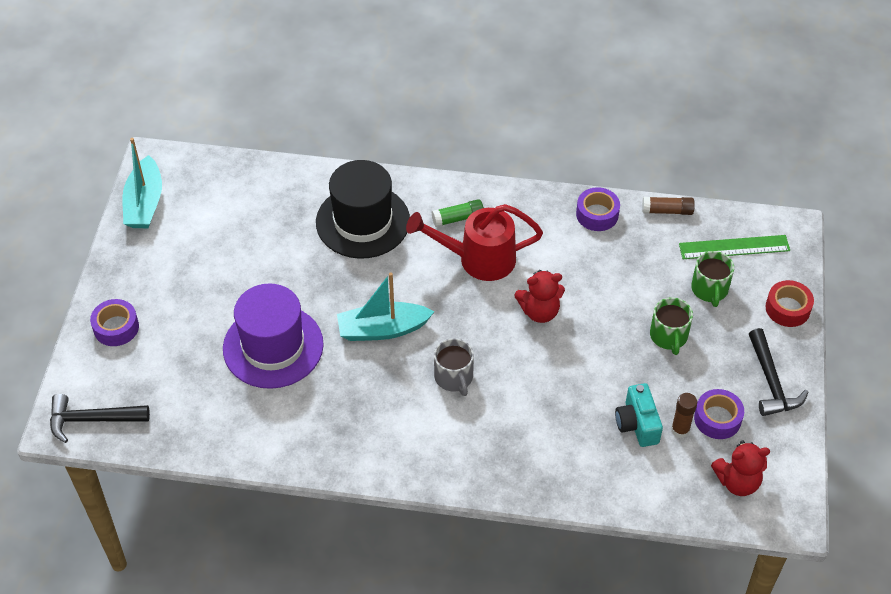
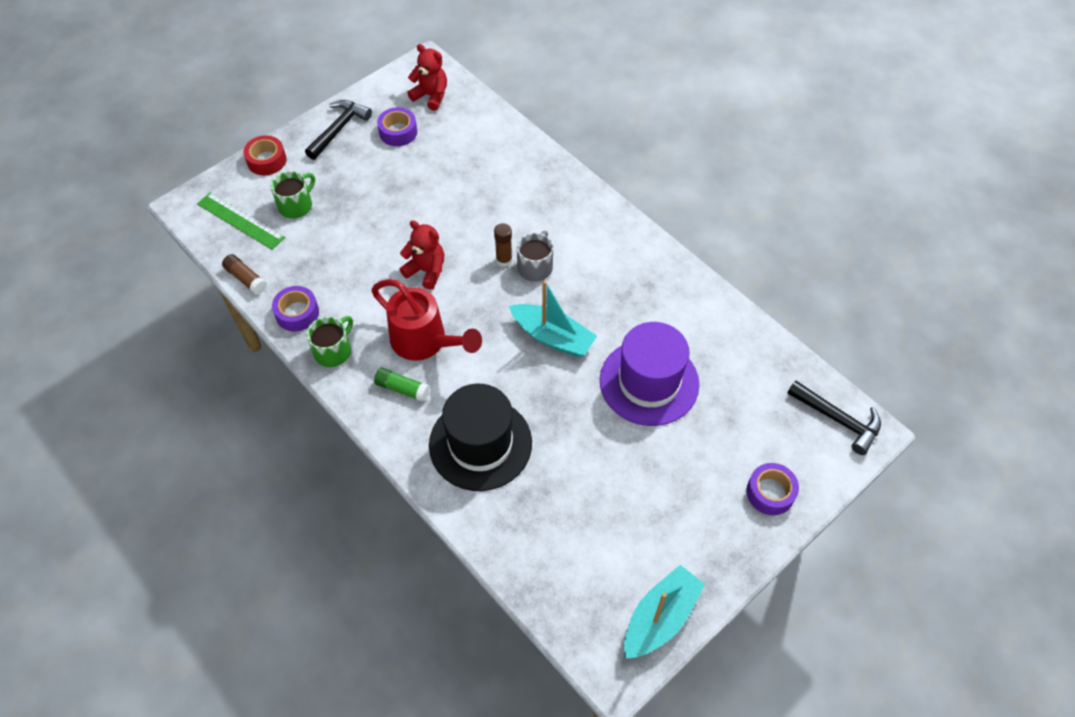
camera: 140 degrees left, 5 degrees up
(637, 424) = (450, 160): turquoise camera -> none
(669, 336) = (363, 195): green mug -> green mug (333, 351)
(680, 430) = (428, 141): brown glue stick -> brown glue stick (504, 260)

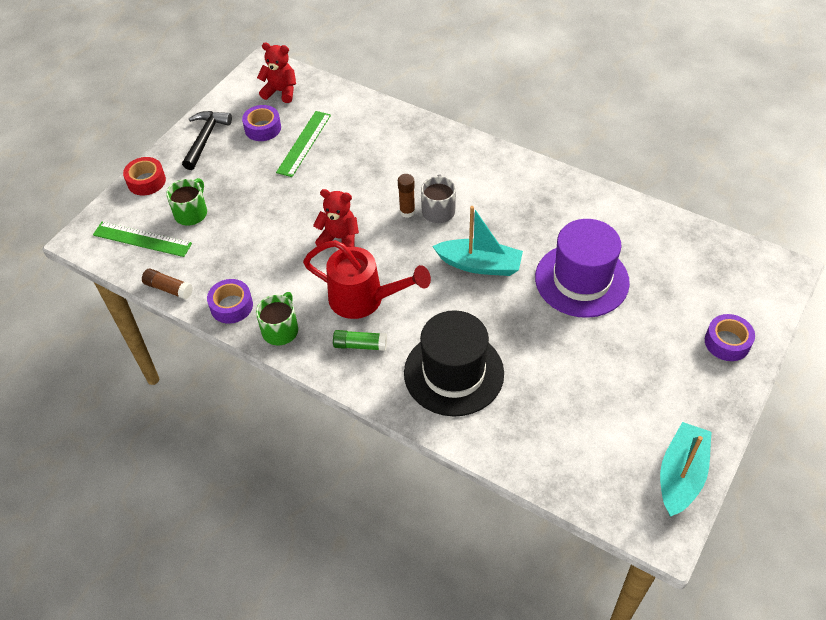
camera: 15 degrees left, 5 degrees down
(432, 159) = (304, 143): none -> green ruler
(838, 420) = (756, 267): black hammer -> none

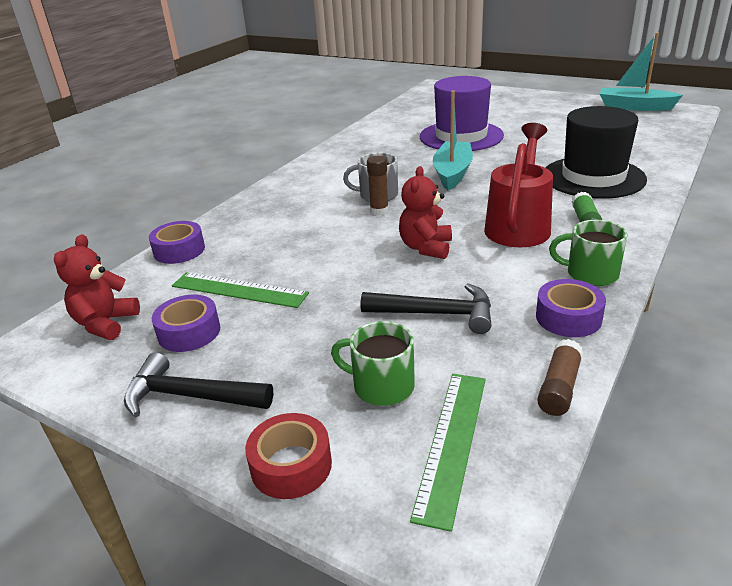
camera: 90 degrees left, 20 degrees down
(252, 240) = (436, 314): none -> black hammer
(727, 342) = (508, 98): purple tape -> purple tape (179, 250)

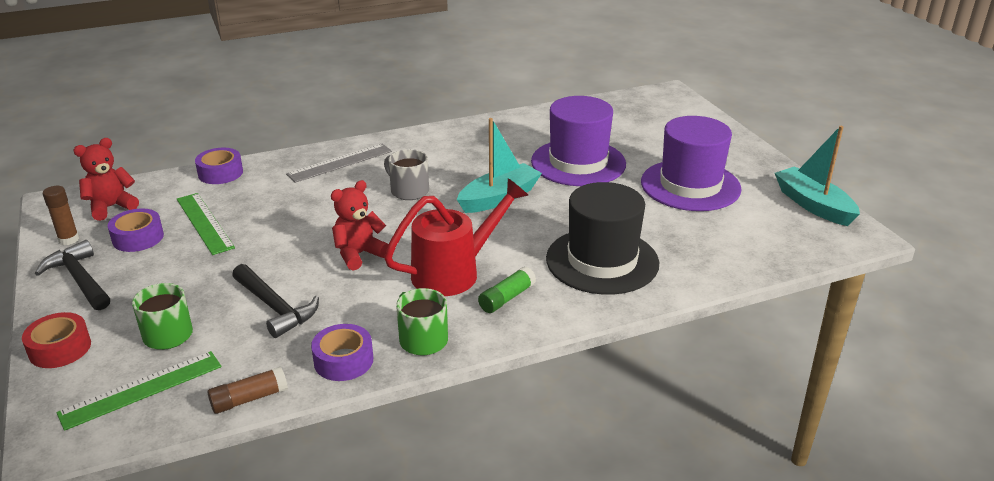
camera: 35 degrees right, 0 degrees up
(281, 201) = (340, 163): none -> grey ruler
(379, 211) = (385, 206): brown glue stick -> brown glue stick (69, 239)
(552, 122) = (690, 185): none -> purple hat

